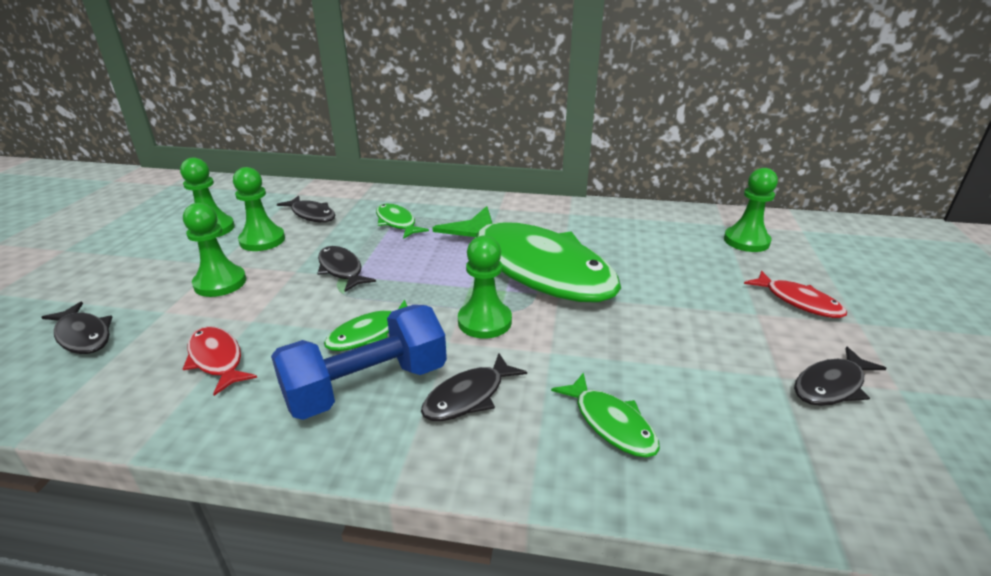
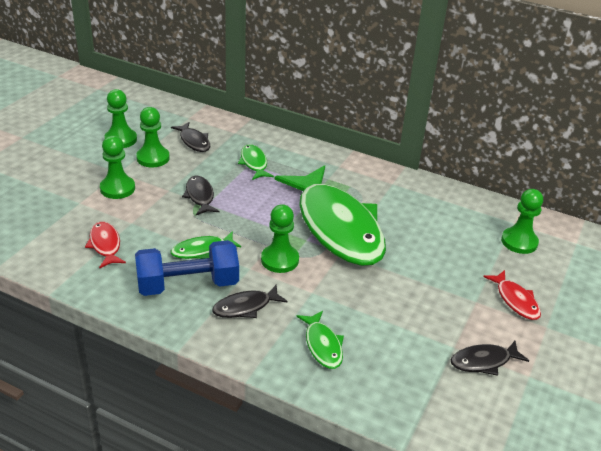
camera: 15 degrees right, 5 degrees up
(83, 335) = (30, 209): black fish -> none

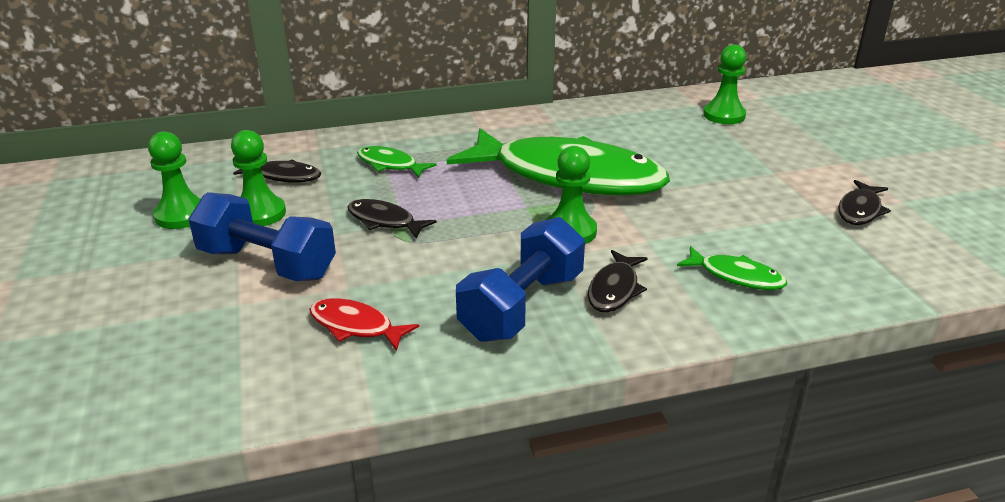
camera: 40 degrees left, 5 degrees down
(117, 188) = (267, 264): green pawn -> blue dumbbell
(202, 250) = (478, 267): green fish -> none
(515, 300) = (797, 156): red fish -> none

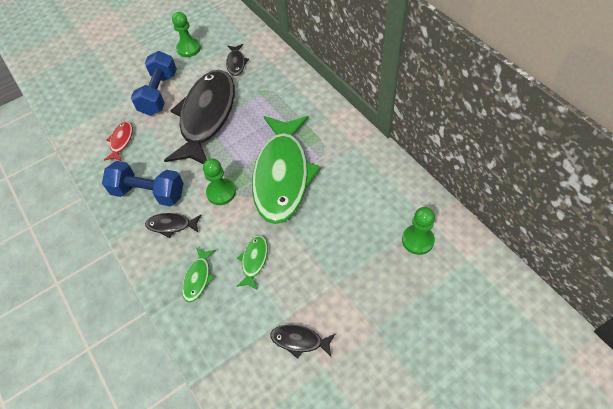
camera: 75 degrees right, 25 degrees up
(260, 213) = (198, 72): green pawn -> none
(384, 221) = (206, 117): black fish -> black fish, size x2.49
(390, 165) = (264, 96): green fish -> green fish (254, 260)

